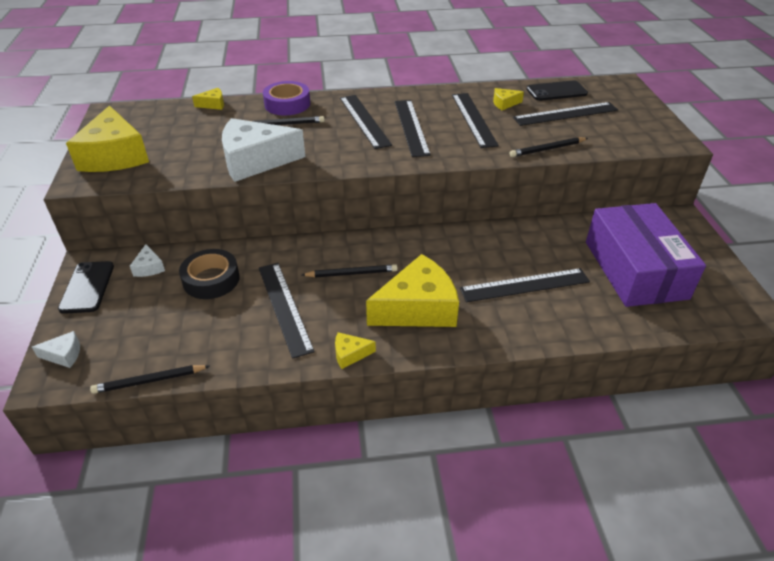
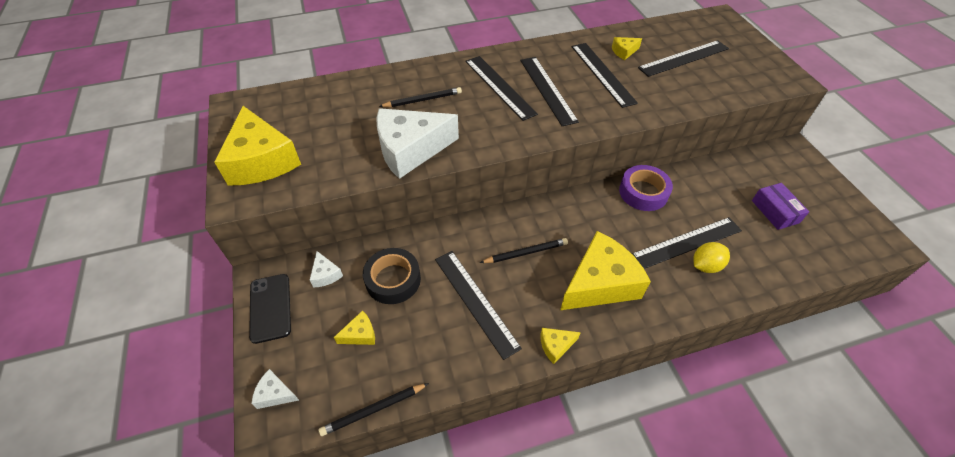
camera: 10 degrees left, 10 degrees up
(64, 355) = (275, 394): white cheese -> white cheese turned 150 degrees counterclockwise
(213, 104) = (341, 83): yellow cheese -> yellow cheese (360, 334)
(287, 104) = (416, 74): purple tape -> purple tape (643, 192)
(537, 307) = (705, 265): none -> yellow lemon
(547, 149) = (683, 102): black pencil -> none
(556, 91) = (666, 32): black phone -> none
(635, 269) = (775, 211): purple box -> purple box, size x0.45

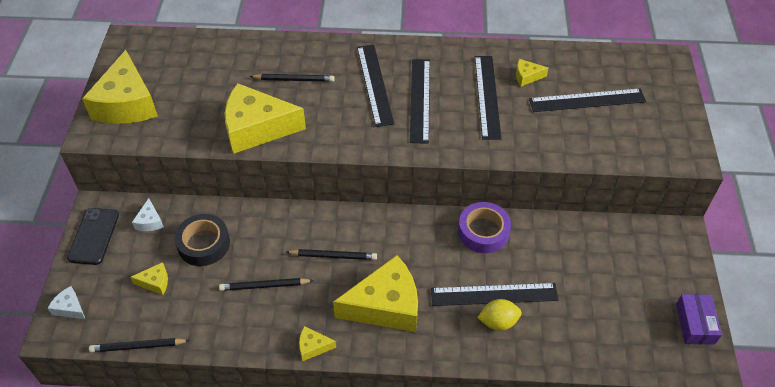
camera: 20 degrees right, 0 degrees up
(410, 150) = (257, 128): white cheese -> yellow cheese
(475, 301) = (264, 286): black ruler -> black pencil
(775, 211) = (609, 292): purple box -> purple box (695, 324)

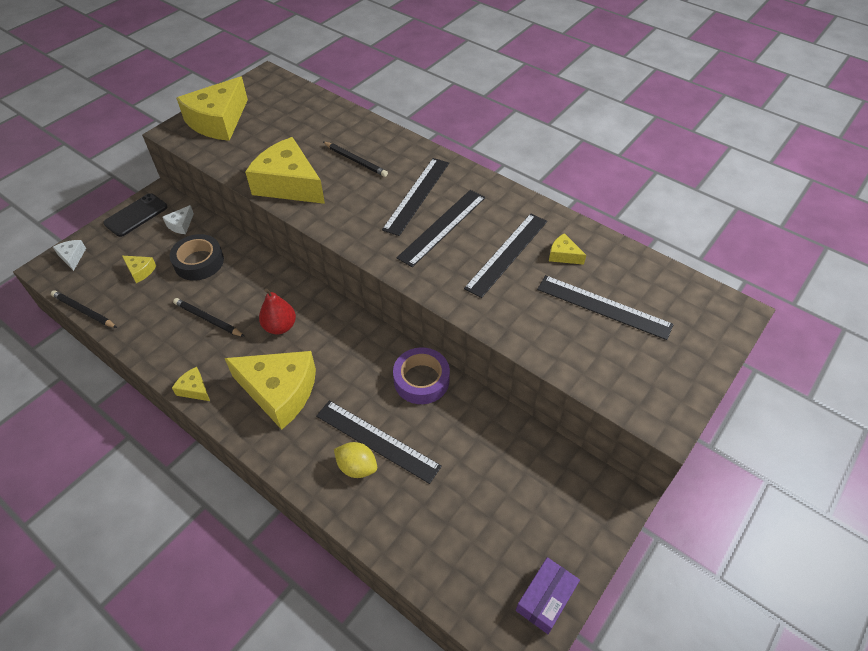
camera: 35 degrees right, 0 degrees up
(333, 256) = (280, 326): black pencil -> red pear

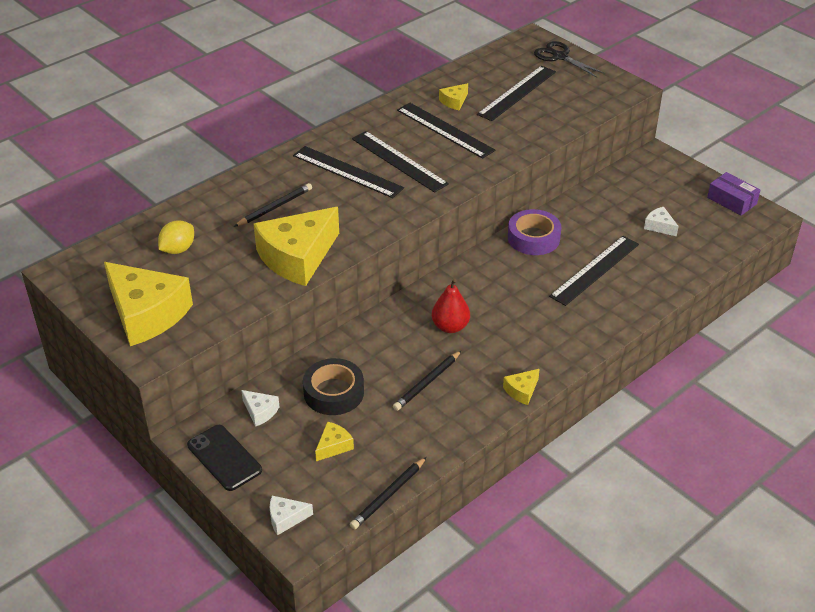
camera: 80 degrees left, 10 degrees down
(280, 392) = (534, 329): yellow cheese -> none
(357, 467) = (620, 284): yellow lemon -> yellow lemon (178, 249)
(469, 506) = (659, 226): none -> white cheese
(705, 341) = (559, 56): none -> black scissors

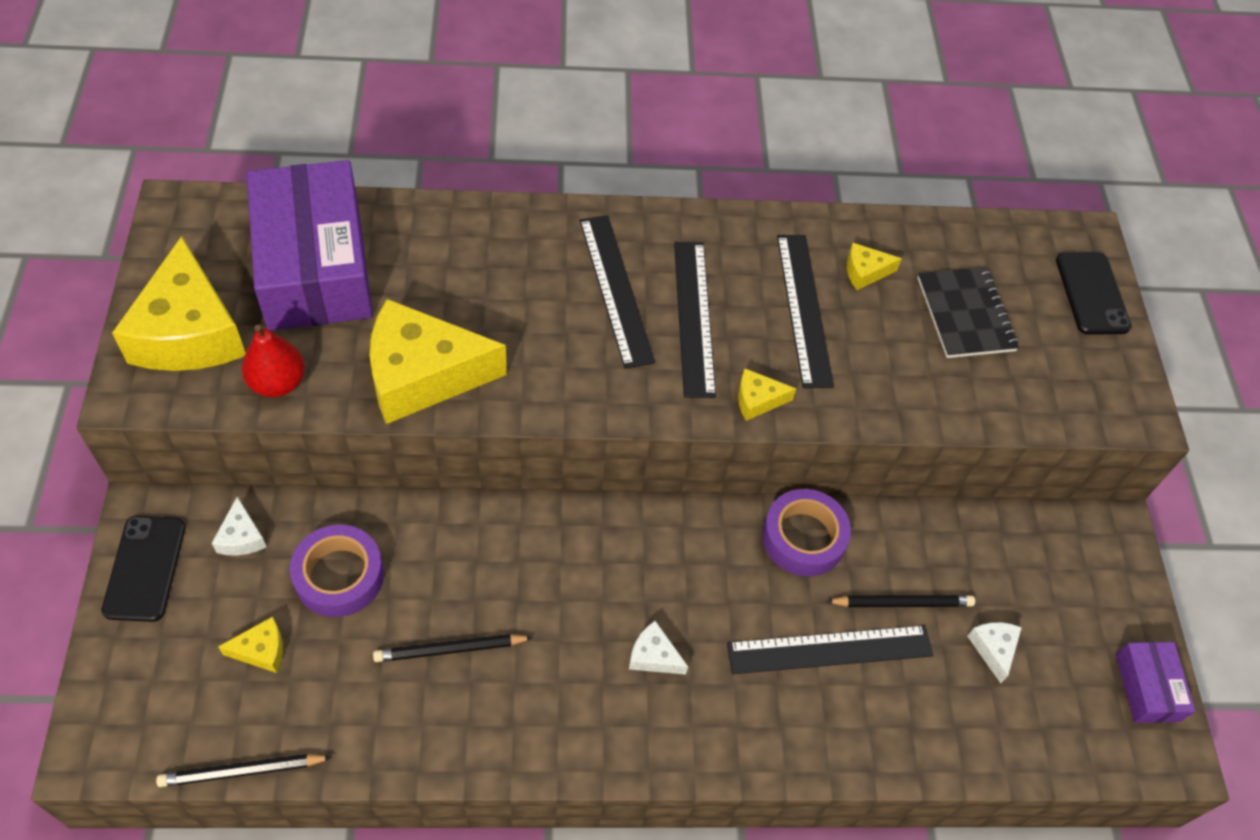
camera: 35 degrees right, 15 degrees up
(178, 249) = (315, 266): yellow lemon -> purple box
(275, 207) = (478, 282): black pencil -> black pencil (902, 603)
(286, 518) = (114, 705): white cheese -> white cheese (653, 656)
(333, 392) = (339, 576): black tape -> purple tape
(450, 327) = (561, 590): red pear -> red pear (278, 383)
(517, 93) = (965, 314): black ruler -> black notebook
(522, 391) = (541, 757): yellow cheese -> yellow cheese (757, 400)
(559, 56) = (1092, 293): black scissors -> black phone

